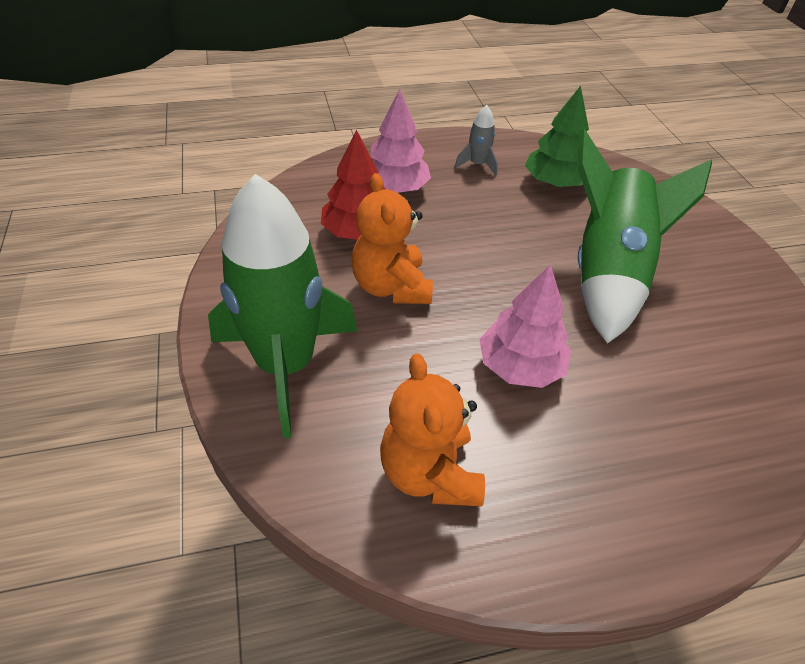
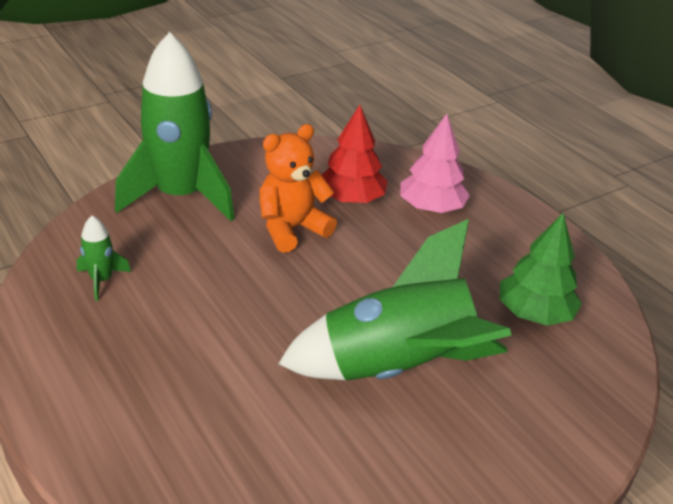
camera: 70 degrees right, 10 degrees down
(430, 473) = (101, 280): orange teddy bear -> green rocket
(477, 164) = (518, 253): grey rocket -> none
(520, 367) = (230, 316): pink tree -> none

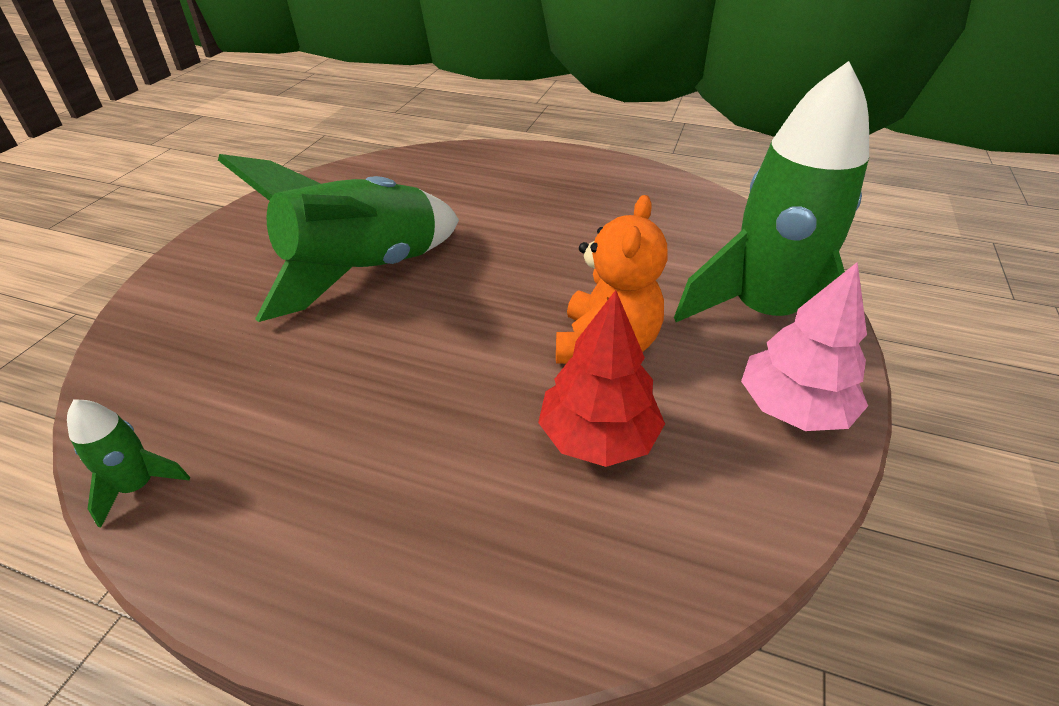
camera: 145 degrees right, 5 degrees up
(101, 280) = (671, 216): green rocket -> green rocket (138, 486)
(431, 208) = (475, 500): pink tree -> pink tree (793, 408)
(534, 313) = (236, 398): green tree -> none

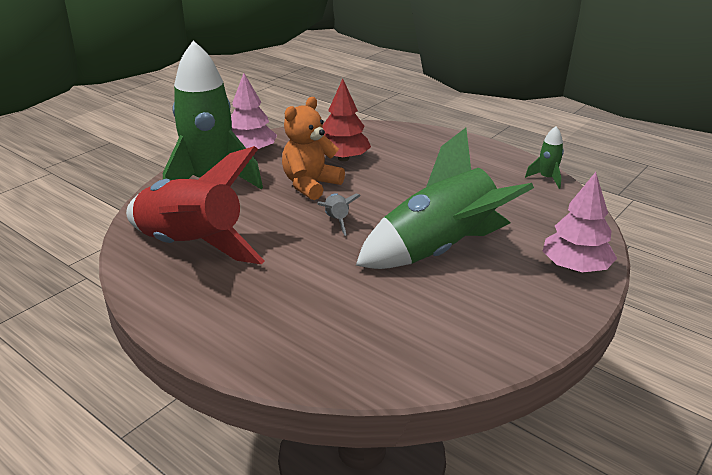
camera: 160 degrees left, 10 degrees down
(183, 286) = (575, 267): none -> pink tree
(519, 287) = (337, 221): none -> grey rocket
(662, 218) = (191, 246): none -> red rocket

